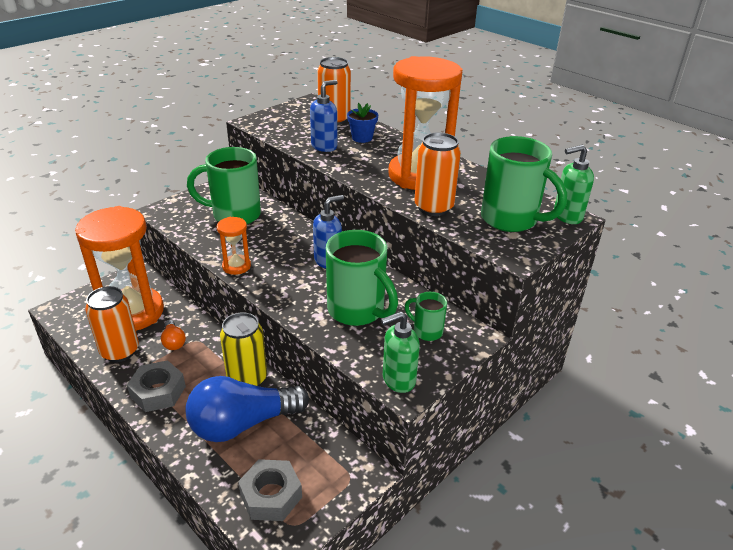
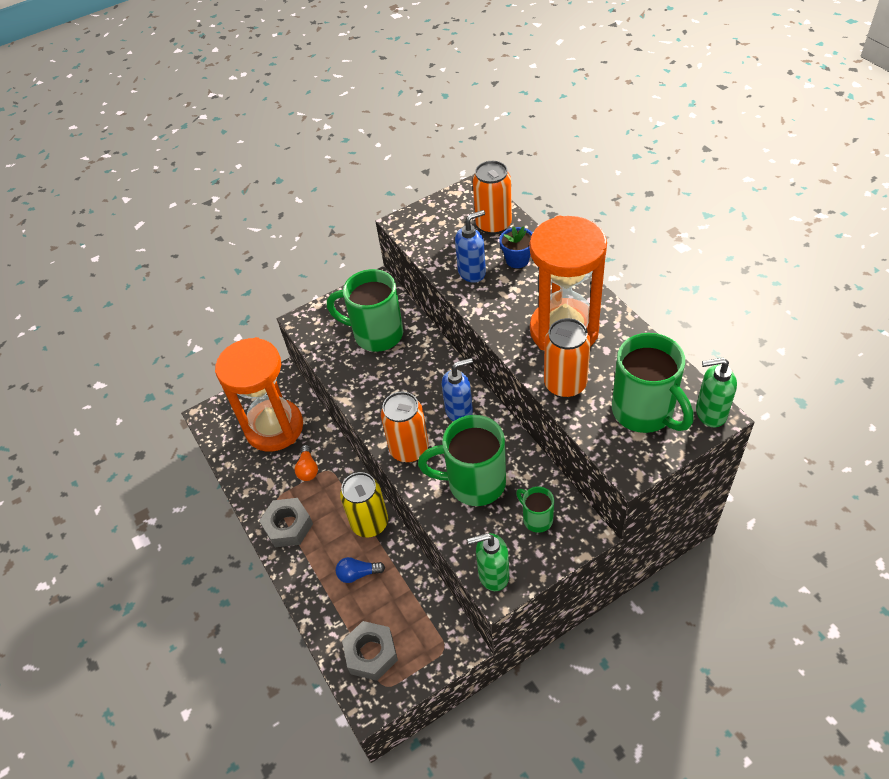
camera: 20 degrees right, 15 degrees up
(120, 351) = (259, 474): orange can -> orange can (409, 449)
(236, 266) = (367, 408): orange hourglass -> none
(242, 424) = (358, 574): blue light bulb -> blue light bulb, size x0.43
(357, 311) = (474, 483): green mug -> green mug turned 120 degrees clockwise

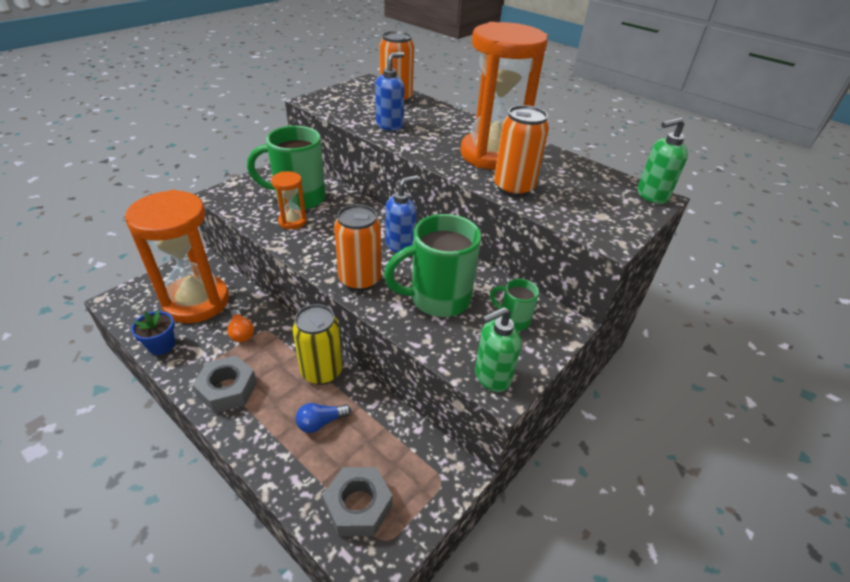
camera: 25 degrees left, 10 degrees down
(364, 366) = (292, 221): none -> orange hourglass
(517, 260) = (427, 117): blue flower pot -> blue flower pot (161, 345)
(644, 412) = (596, 200): green mug -> none

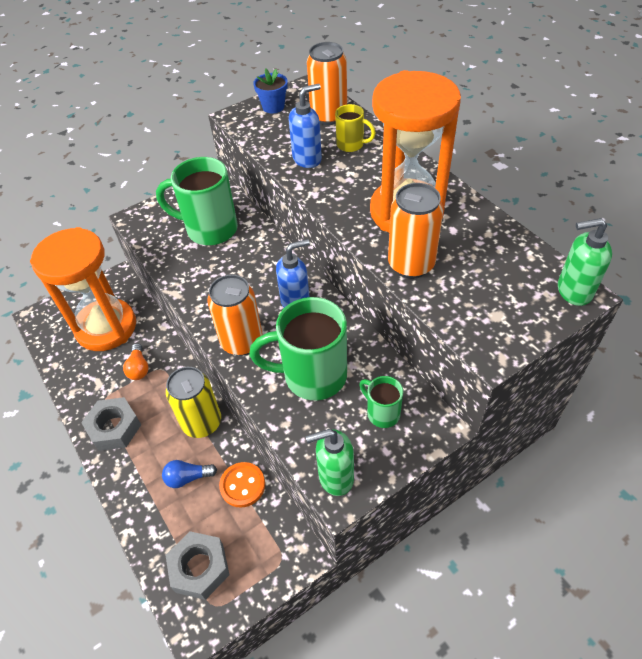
camera: 20 degrees right, 10 degrees up
(161, 345) = (68, 372): blue flower pot -> blue flower pot (273, 107)
(292, 221) = (196, 260): orange hourglass -> none
(380, 420) = (242, 485): none -> orange button
(424, 116) = (351, 145): none -> yellow mug

